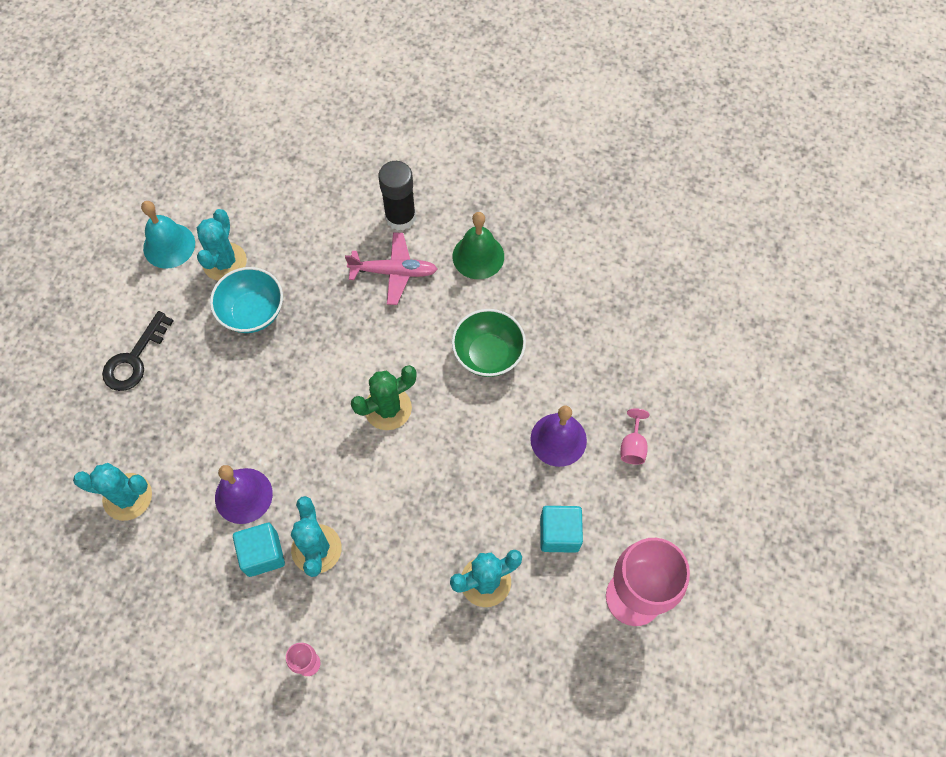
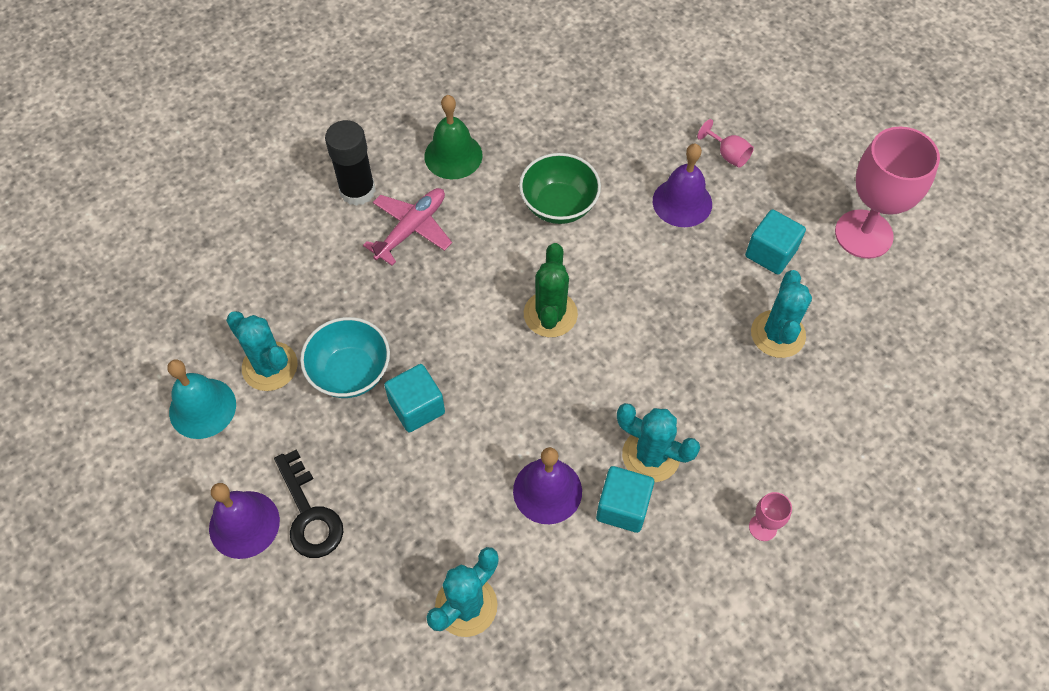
camera: 55 degrees left, 5 degrees down
(104, 327) = (244, 524): none -> purple bell
(253, 371) = (417, 407): none -> turquoise cube

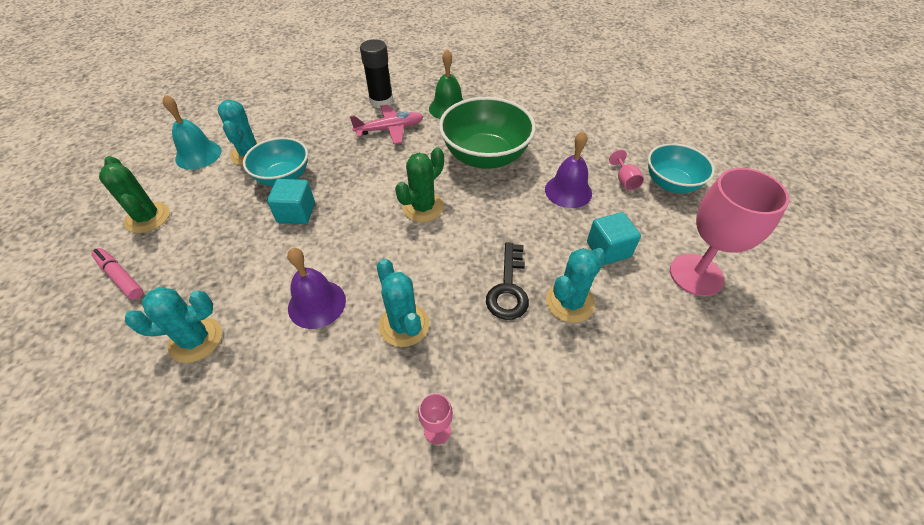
camera: 35 degrees right, 10 degrees down
(244, 524) = (148, 218): purple bell -> green cactus
(303, 605) = (120, 277): none -> pink marker
(309, 514) = (181, 232): black key -> black key (508, 288)
(559, 205) = (485, 156): green bowl -> green bowl, size x1.55
(623, 507) = (352, 346): turquoise cube -> none
(774, 132) = (671, 184): none -> turquoise bowl

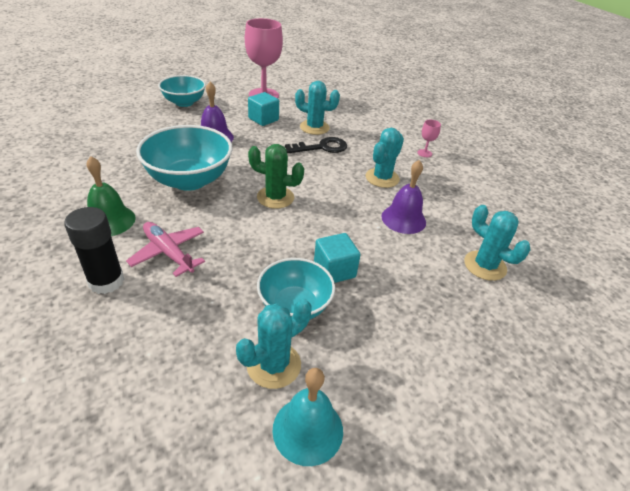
camera: 120 degrees left, 10 degrees down
(120, 277) = (501, 358): pink marker -> none
(148, 218) = (434, 397): green cactus -> none
(485, 156) = (189, 180): green bowl -> turquoise bowl
(625, 181) = (190, 118): pink goblet -> none

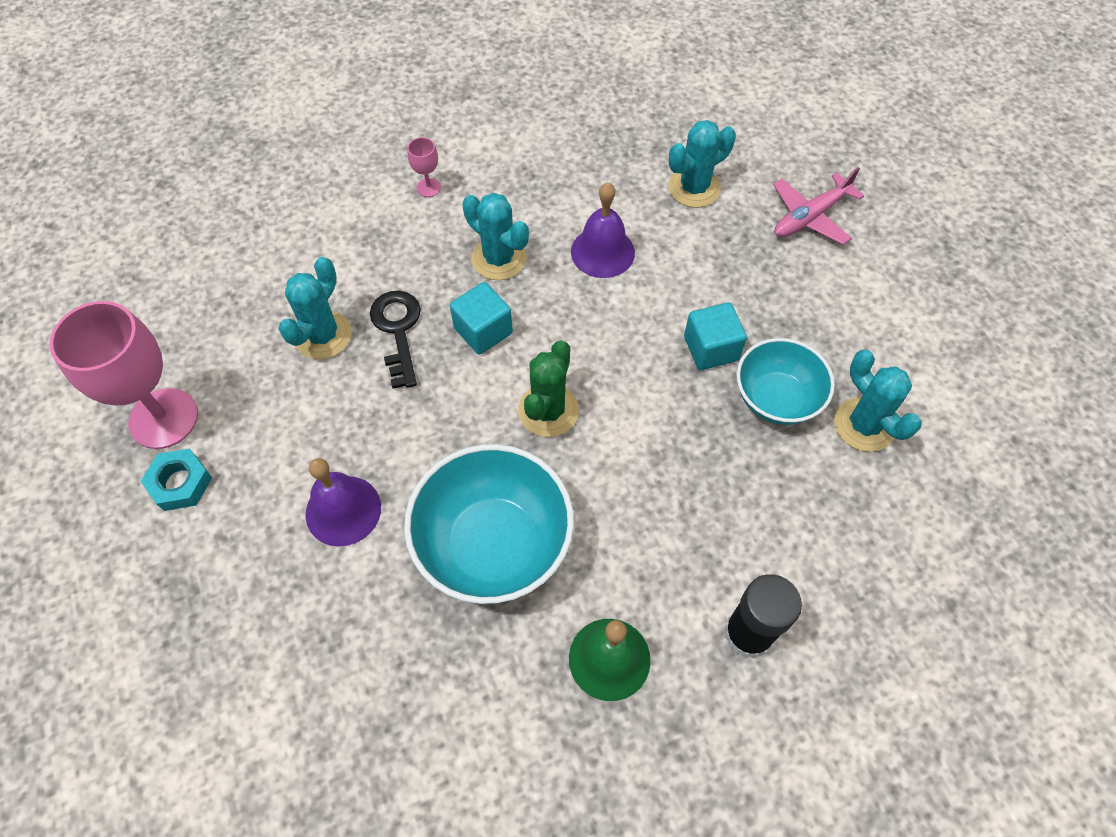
camera: 80 degrees left, 20 degrees up
(168, 253) = (685, 556): pink plane -> pink plane (810, 216)
(184, 102) = (174, 583): turquoise bowl -> none
(231, 100) = (180, 483): none -> turquoise nut
(263, 119) = (278, 421): turquoise cube -> turquoise cube (483, 331)
(308, 429) = (935, 398): turquoise bell -> none

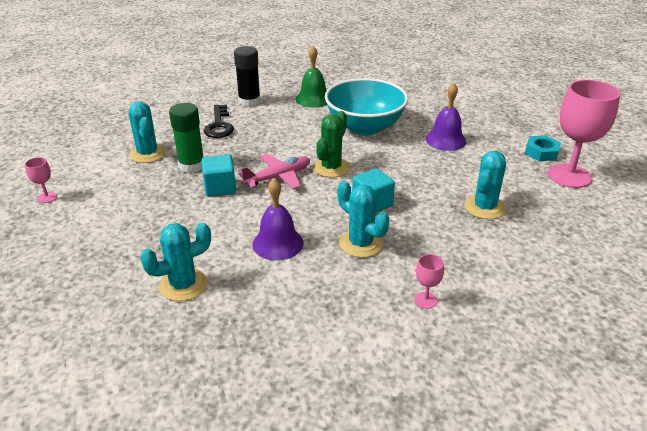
camera: 175 degrees left, 25 degrees down
(398, 331) = (432, 207): black key -> black key (219, 125)
(776, 398) = (191, 165): turquoise bowl -> green glue stick
(810, 216) = (98, 257): pink plane -> pink plane (278, 177)
(949, 310) = (47, 197): none -> pink goblet

